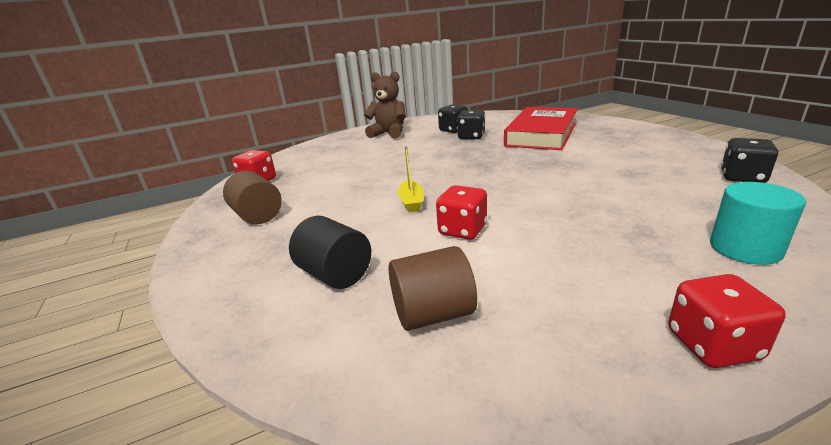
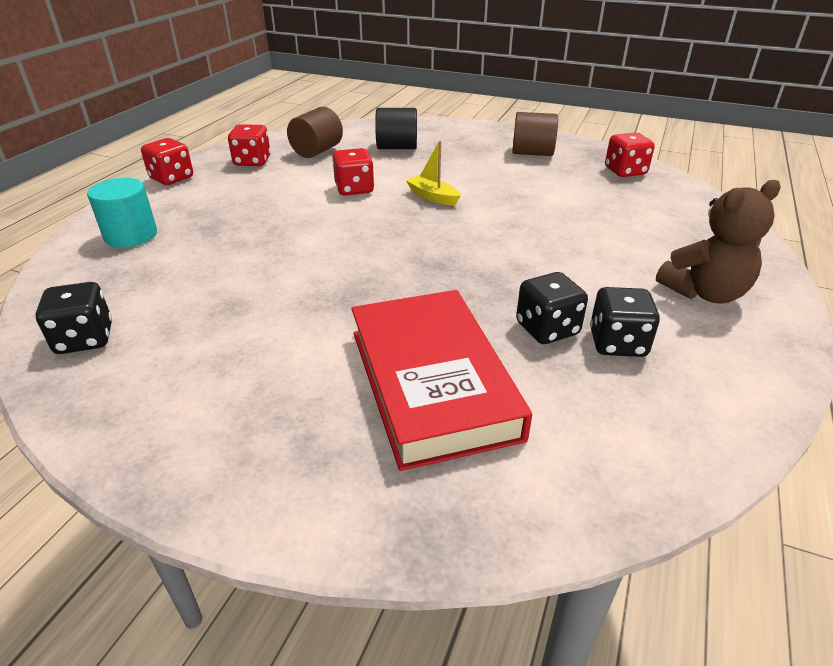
camera: 135 degrees right, 10 degrees up
(550, 332) = (252, 161): none -> red dice

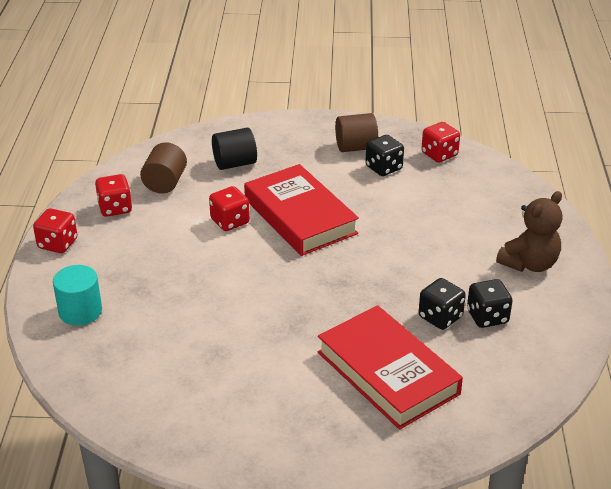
camera: 20 degrees left, 0 degrees up
(85, 339) = (134, 404): black dice -> black dice (383, 168)
(433, 197) = (300, 216): yellow boat -> red book

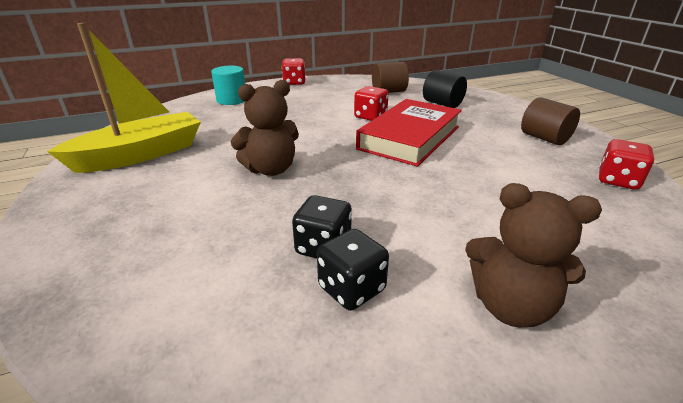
camera: 65 degrees right, 5 degrees down
(115, 208) = (344, 86): red dice -> none
(205, 403) = (140, 154): none -> yellow boat
(306, 317) = (271, 169): none -> brown teddy bear
(383, 168) = (538, 157): black dice -> none
(387, 373) = (203, 232): red book -> none

